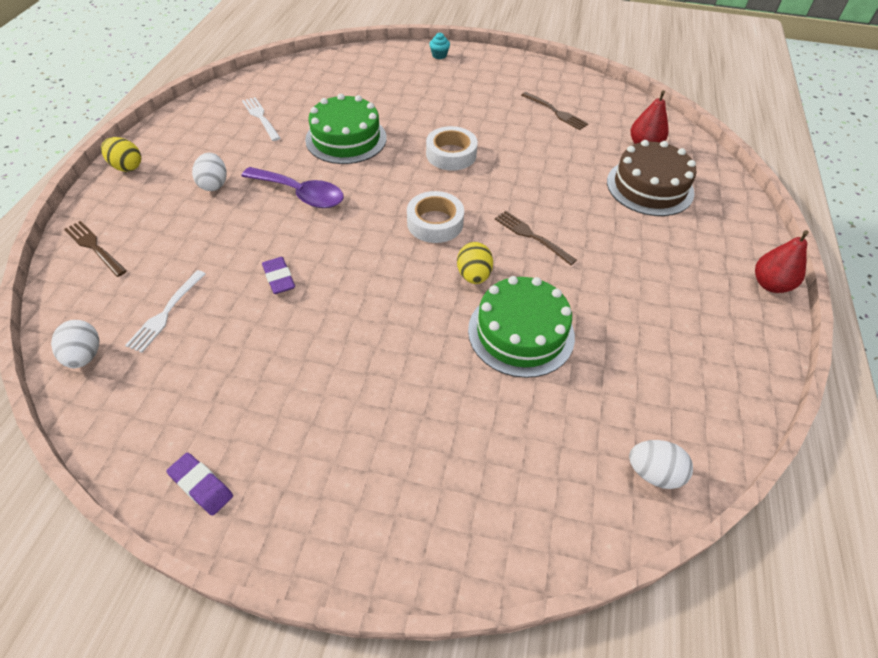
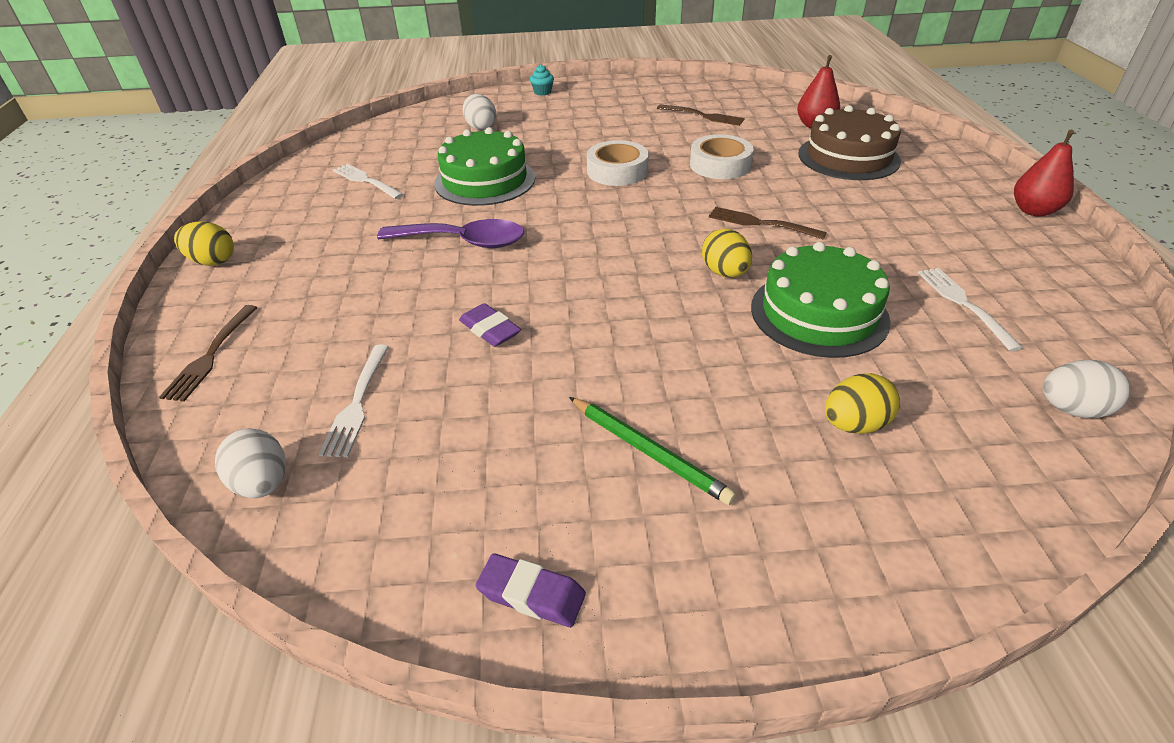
camera: 15 degrees left, 10 degrees down
(94, 247) = (211, 355): brown fork -> brown fork turned 105 degrees counterclockwise
(214, 184) = (344, 255): white egg -> white egg (481, 127)
(329, 409) = (648, 452): none -> green pencil
(435, 223) = (644, 234): white tape -> white tape (720, 165)
(482, 433) = (854, 424): none -> yellow egg
(640, 358) = (964, 304): none -> white fork

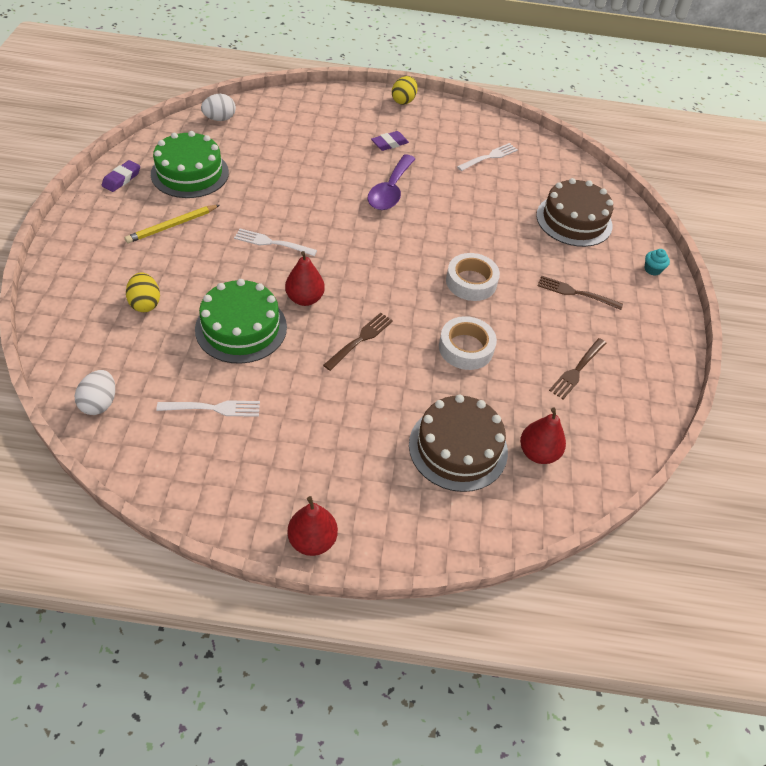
camera: 95 degrees right, 10 degrees up
(211, 355) = (315, 104): brown fork -> brown fork (576, 293)
(357, 403) = (256, 144): white fork -> white fork (272, 243)
(481, 127) = (574, 220): white egg -> brown cake
(485, 180) = (474, 210): green cake -> green cake (190, 173)
(490, 330) = (292, 190): purple eraser -> purple eraser (389, 144)
(648, 452) = (172, 226): green pencil -> yellow pencil
(724, 273) = (305, 298): yellow egg -> red pear

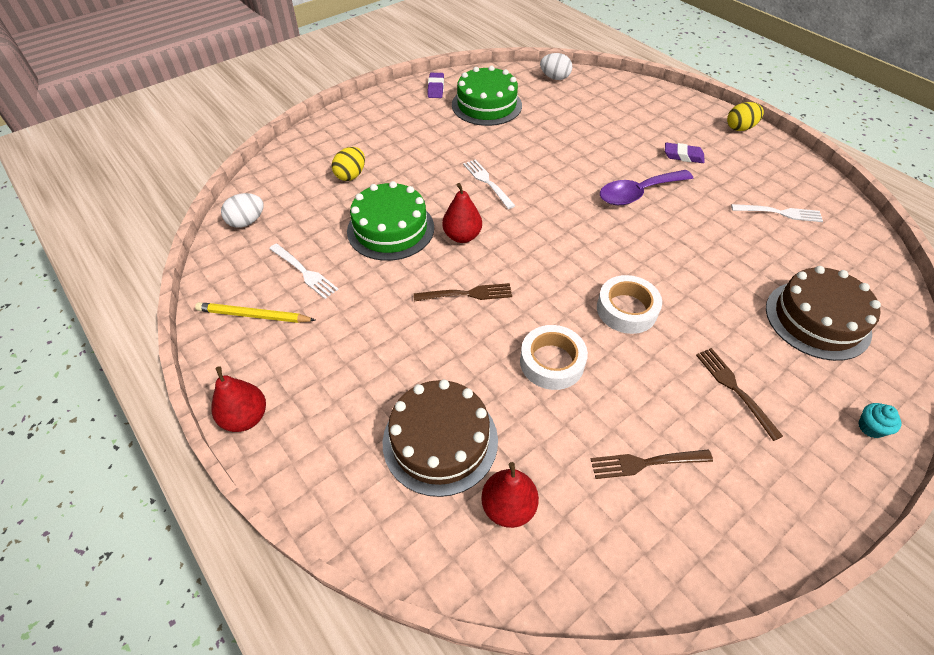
camera: 50 degrees right, 0 degrees up
(121, 179) = (436, 88): purple eraser -> purple eraser turned 75 degrees counterclockwise
(172, 226) = (431, 134): yellow pencil -> yellow pencil (254, 315)

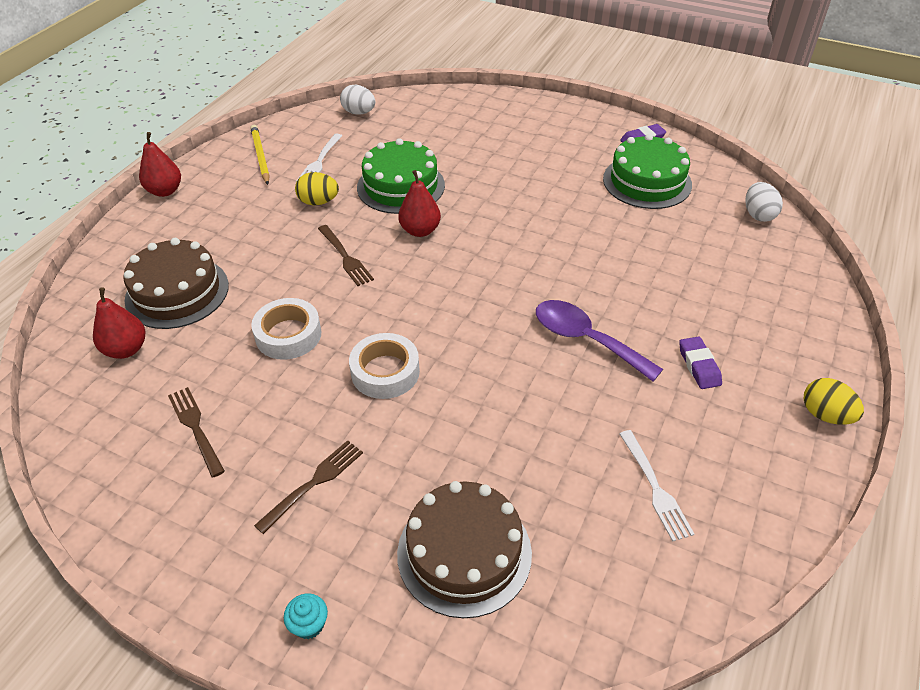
camera: 65 degrees right, 5 degrees down
(351, 175) = (456, 139): yellow egg -> yellow egg (318, 202)
(487, 182) = (513, 222): white fork -> none

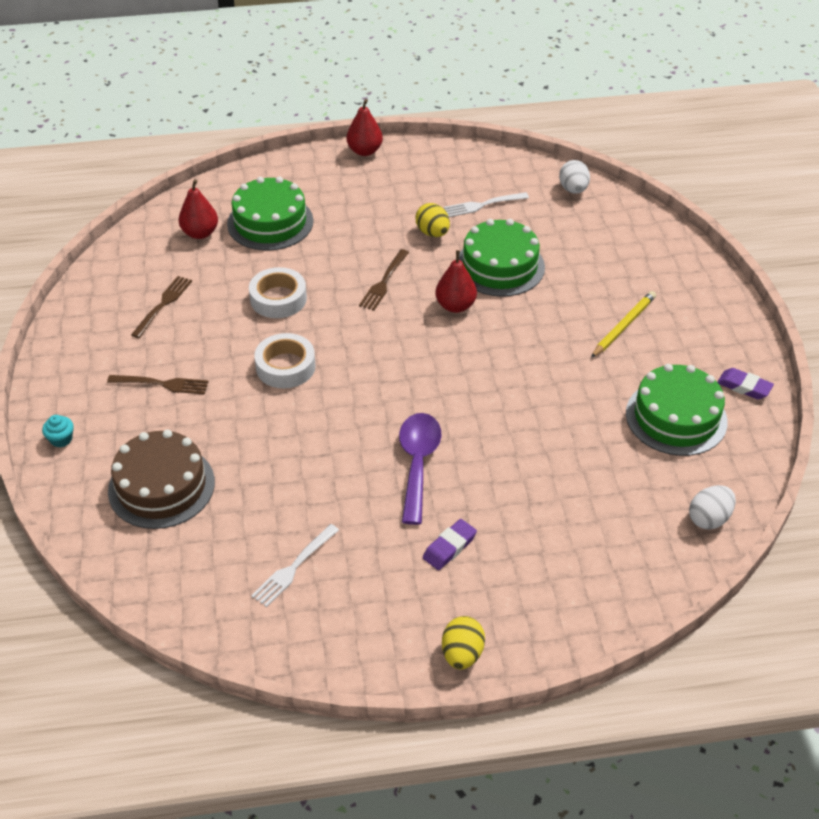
camera: 55 degrees right, 0 degrees up
(177, 292) = (270, 222): brown cake -> green cake
(260, 156) = (454, 171): yellow pencil -> yellow pencil (623, 326)

